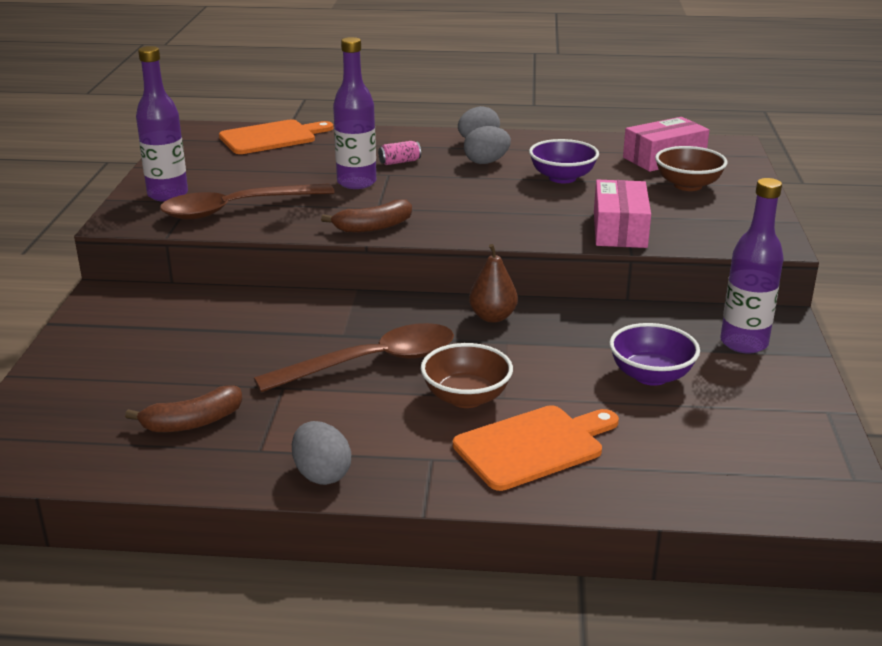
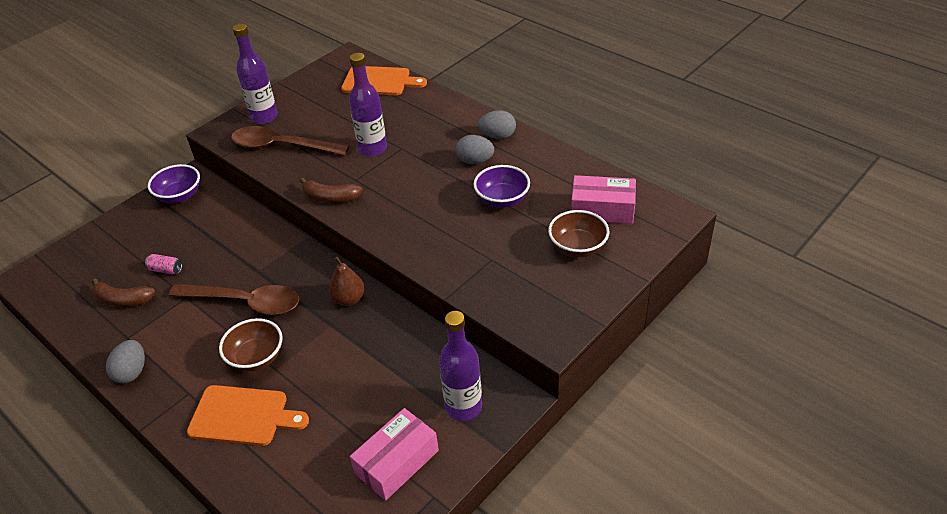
camera: 40 degrees right, 15 degrees up
(399, 162) = (422, 138): pink can -> pink can (166, 270)
(619, 229) = (468, 271): pink box -> pink box (397, 462)
(651, 376) = (371, 401): purple bowl -> purple bowl (179, 196)

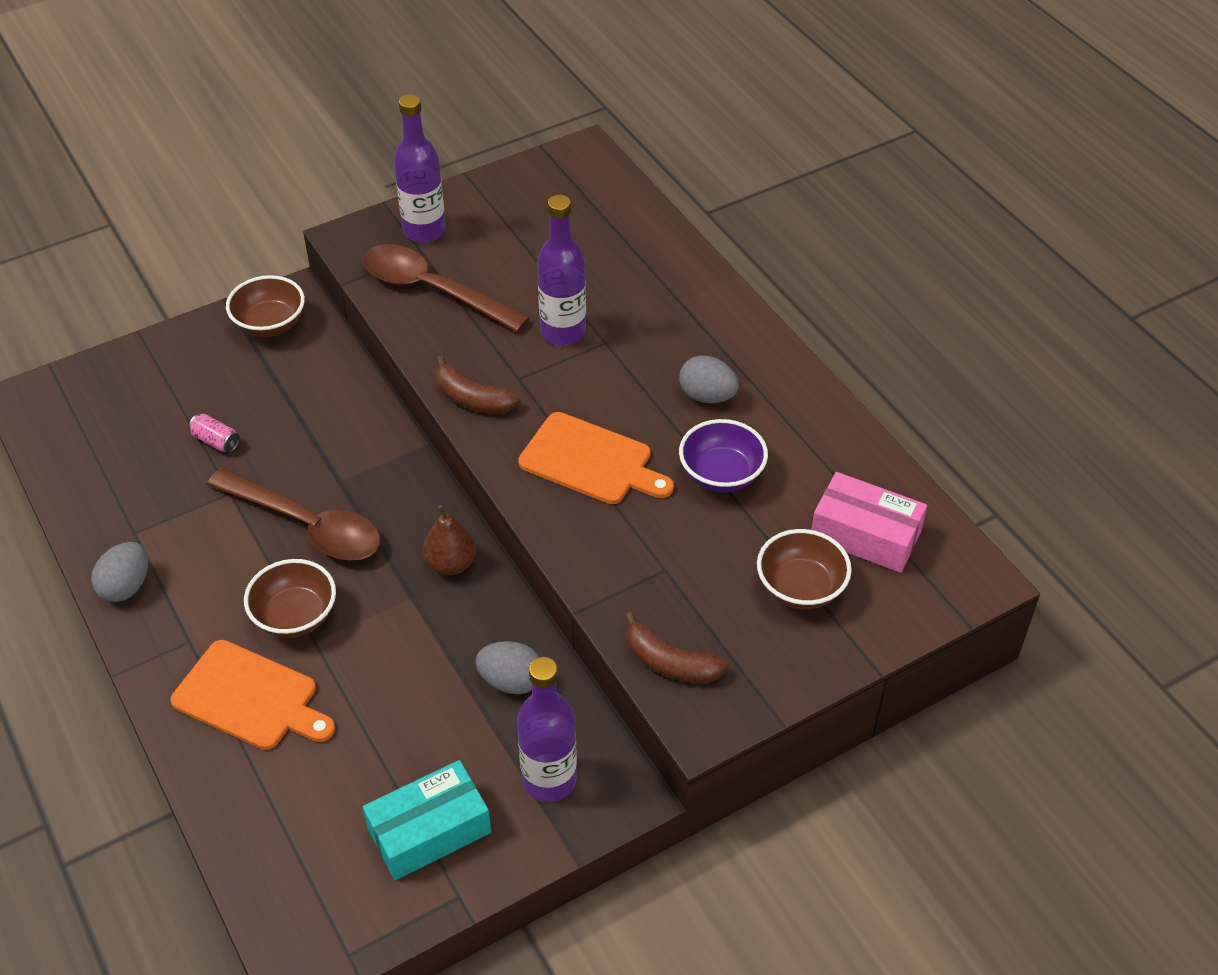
camera: 15 degrees right, 5 degrees up
(123, 300) = (145, 472): brown banana -> brown banana (670, 663)
(179, 196) = (270, 324): purple bowl -> brown bowl
(379, 81) = (617, 212): orange cutting board -> orange cutting board (590, 461)
(397, 462) = (429, 831): pink box -> turquoise box
(497, 136) = (759, 362): grey egg -> grey egg (511, 681)

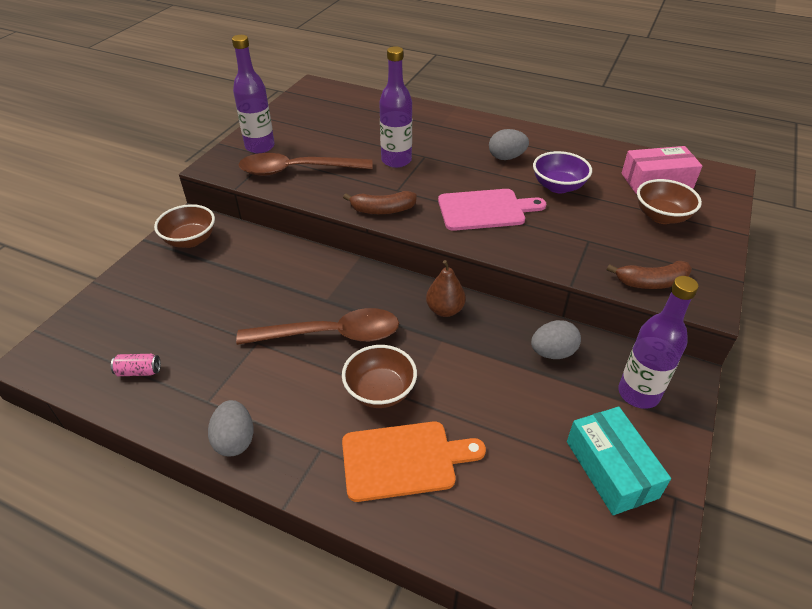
camera: 35 degrees left, 5 degrees down
(216, 441) = (216, 318): pink can -> pink can (139, 371)
(429, 831) = (611, 469): turquoise box -> turquoise box turned 45 degrees counterclockwise
(590, 461) = (485, 210): orange cutting board -> pink cutting board

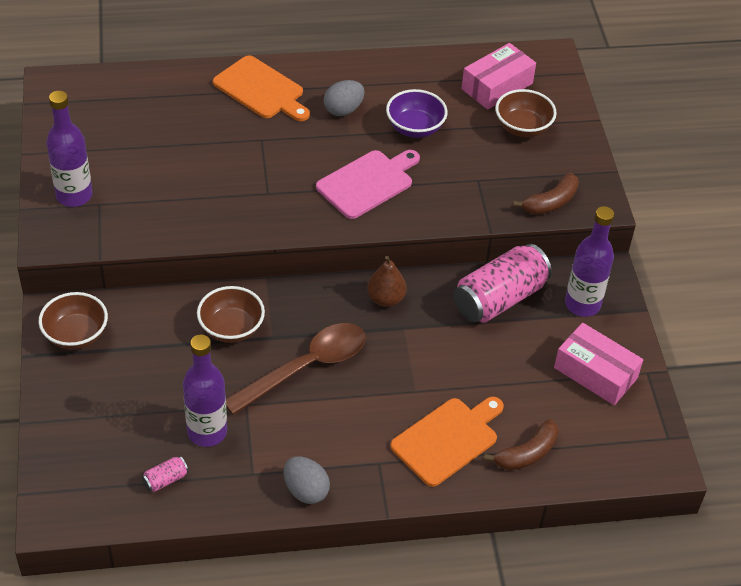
camera: 35 degrees left, 5 degrees up
(297, 170) = (145, 210): brown spoon -> none
(380, 391) = (388, 396): brown bowl -> brown bowl (231, 328)
(382, 210) = (273, 222): brown banana -> brown banana (527, 453)
(396, 160) = (237, 156): purple bottle -> purple bottle (207, 432)
(452, 128) = (261, 90): none -> orange cutting board
(552, 353) = (499, 298): grey egg -> pink can
(611, 469) = (595, 373): turquoise box -> pink box

